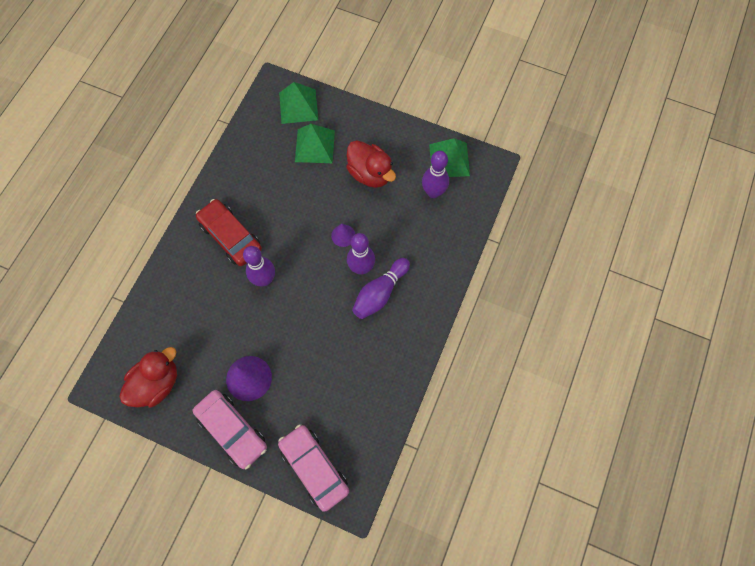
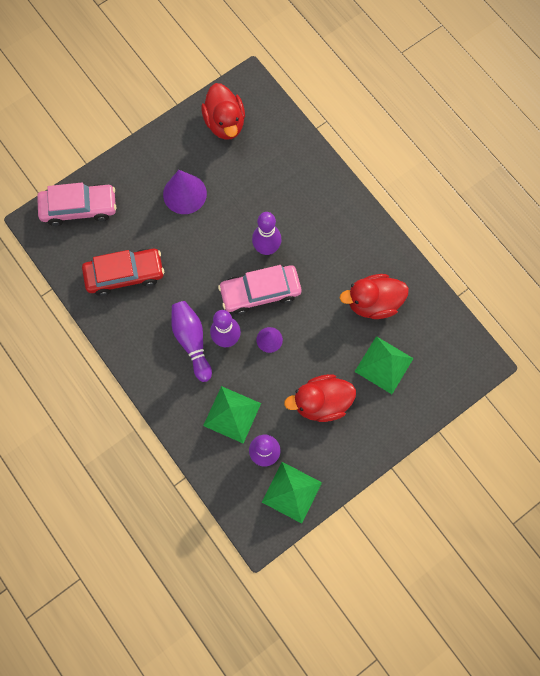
camera: 120 degrees right, 5 degrees up
(231, 236) = (327, 240): red car -> red car (125, 274)
(232, 430) = (150, 162): pink car -> pink car (260, 292)
(268, 177) = (373, 302): none -> red duck
(298, 106) = (441, 373): green pyramid -> green pyramid (232, 414)

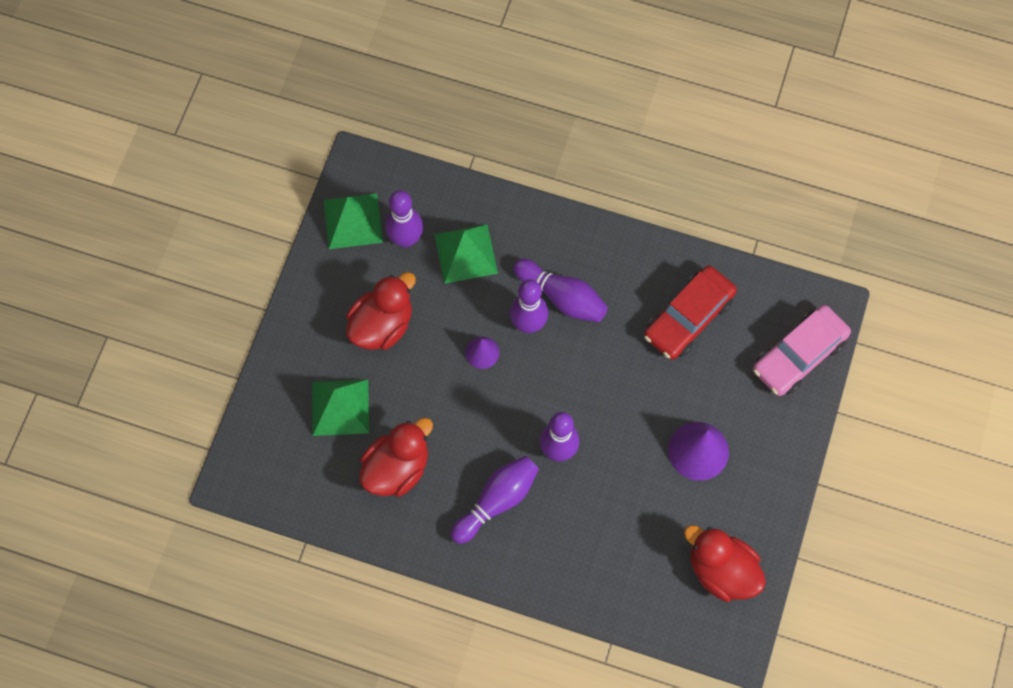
camera: 145 degrees right, 5 degrees down
(260, 292) = (529, 396): pink car -> none
(325, 243) = (497, 501): none -> purple bowling pin

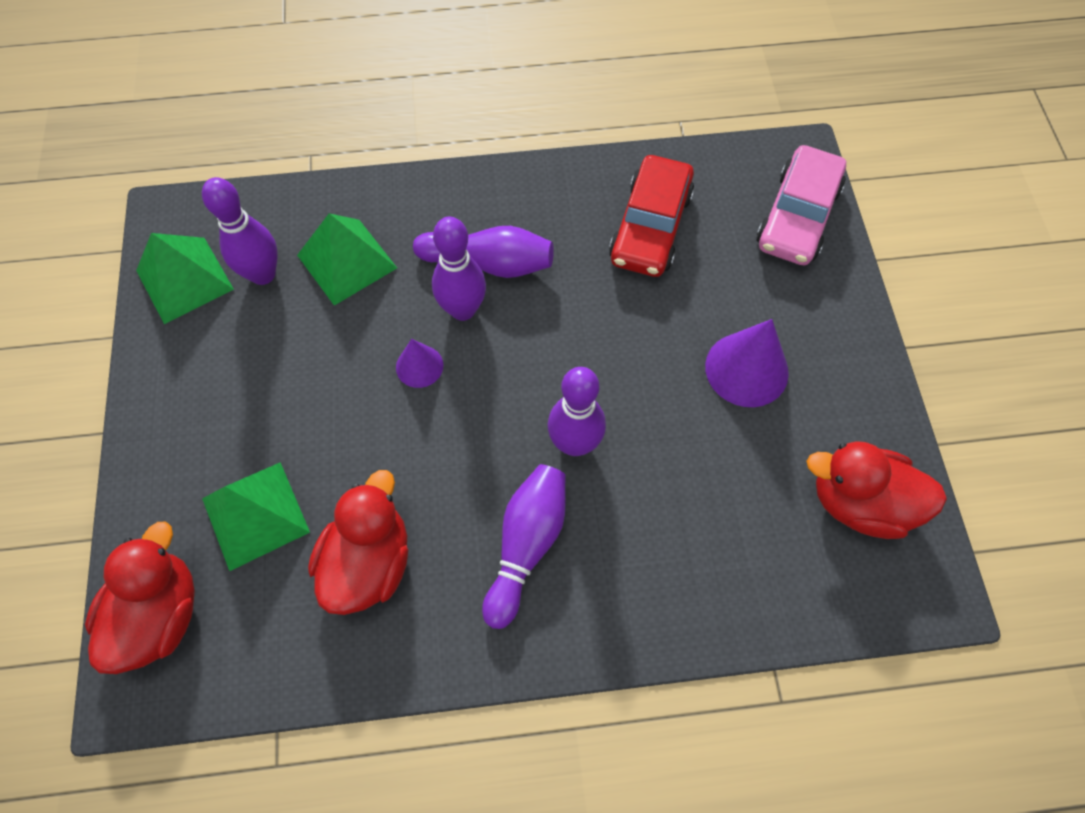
camera: 25 degrees left, 5 degrees down
(382, 325) = (272, 386): red duck -> red duck (160, 615)

